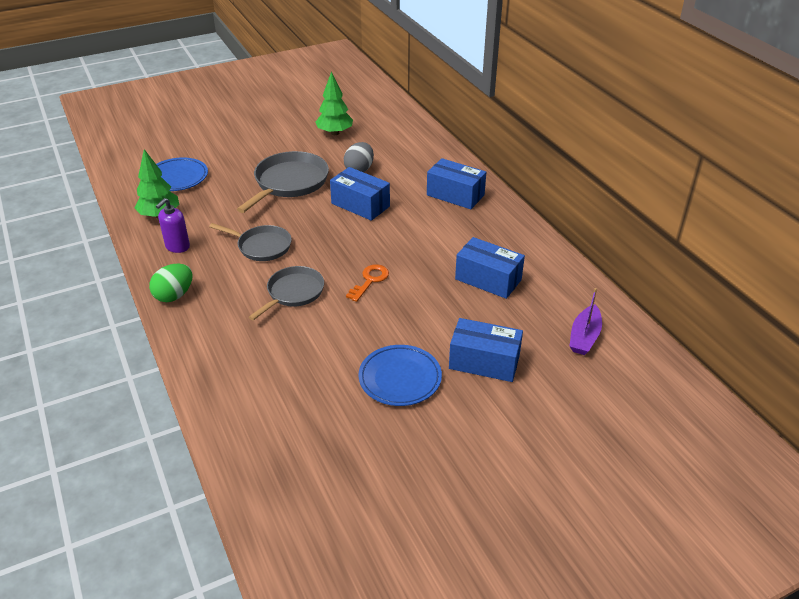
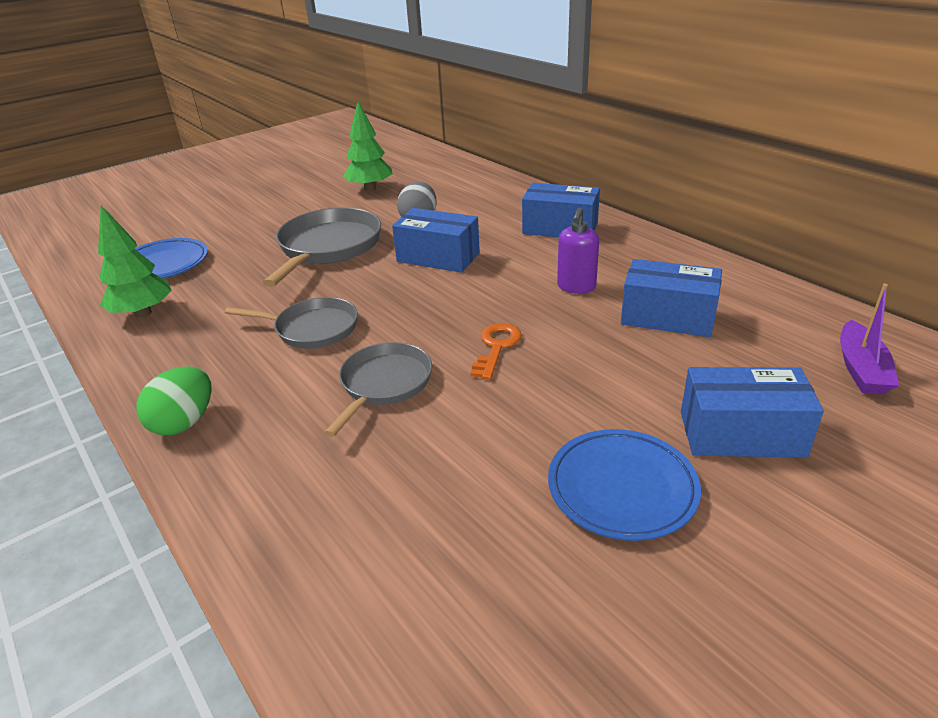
camera: 10 degrees left, 5 degrees down
(177, 247) = (178, 350): purple soap dispenser -> purple soap dispenser (576, 287)

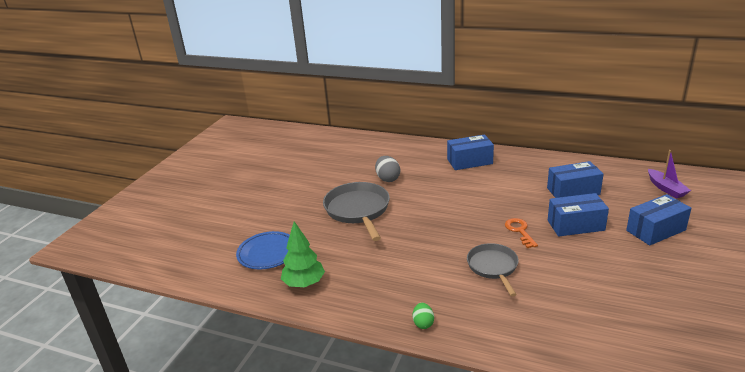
camera: 30 degrees left, 5 degrees down
(184, 422) = (423, 323): green egg -> green egg, size x0.63
(312, 329) = (418, 255): grey pan -> none
(370, 188) = (329, 168): green tree -> none
(438, 257) = (429, 196): blue box -> blue box (575, 225)
(576, 287) = (517, 190): purple soap dispenser -> none
(622, 488) = (641, 268): blue plate -> none

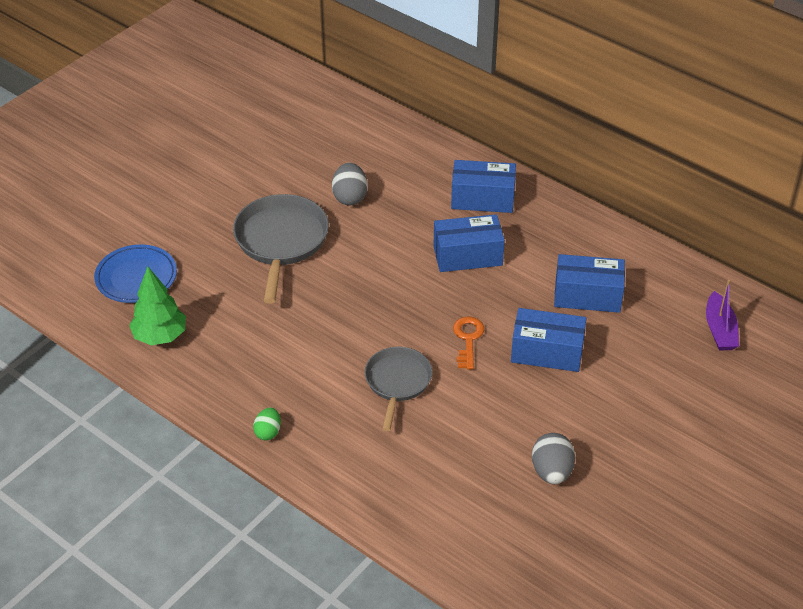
camera: 15 degrees right, 15 degrees up
(643, 292) = (552, 472): none -> grey egg
(655, 230) = (644, 392): blue box -> blue box (467, 256)

